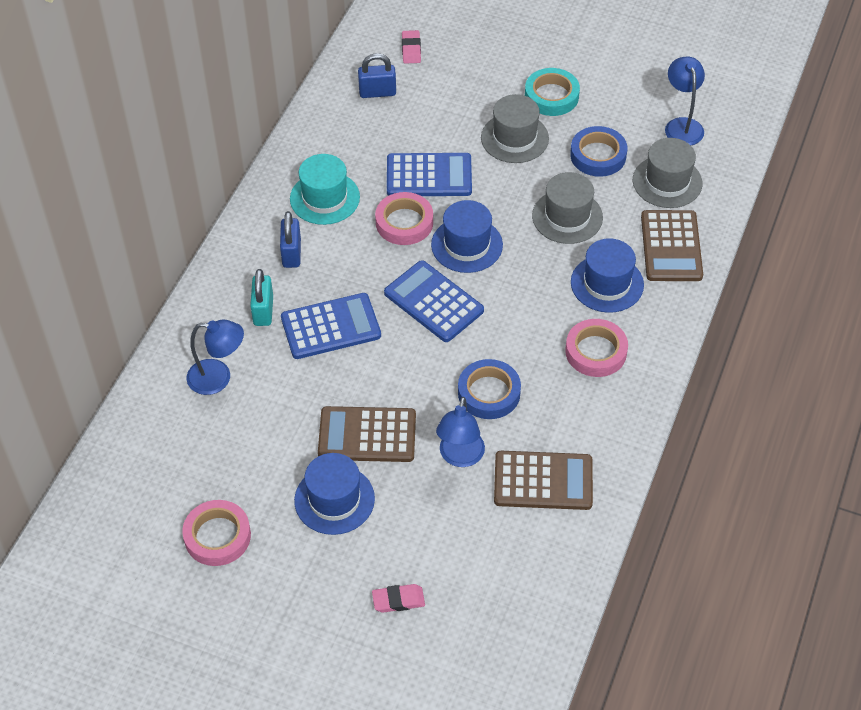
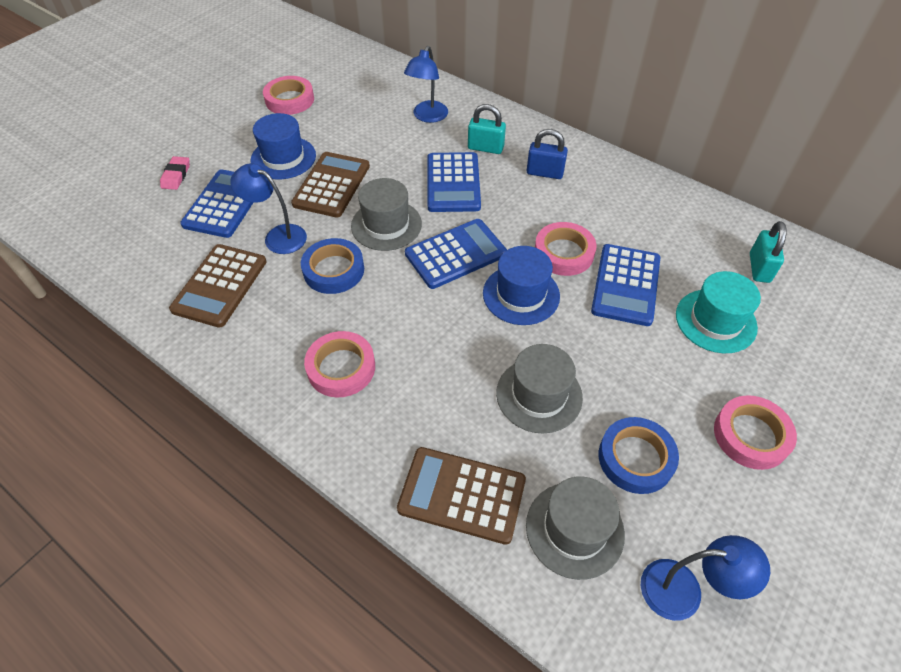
camera: 105 degrees right, 0 degrees up
(324, 198) = (608, 203): turquoise hat -> turquoise hat (715, 321)
(377, 92) = (759, 268): blue padlock -> turquoise padlock
(411, 49) = (834, 311): pink eraser -> none
(429, 527) = (225, 204): none -> blue calculator
(514, 138) = (676, 376): grey hat -> grey hat (386, 225)
(551, 96) = (751, 435): turquoise tape -> pink tape
(607, 283) = (428, 406): blue hat -> none

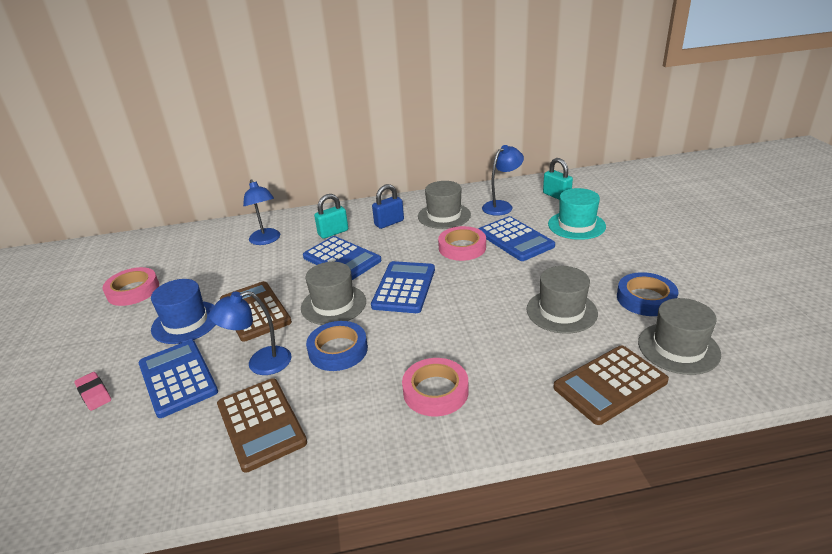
camera: 45 degrees left, 20 degrees down
(521, 294) = (473, 279): blue hat -> none
(604, 203) = (444, 215): none -> grey hat
(684, 591) = (753, 328): blue lamp -> blue lamp (501, 206)
(751, 435) = (665, 253): pink tape -> none

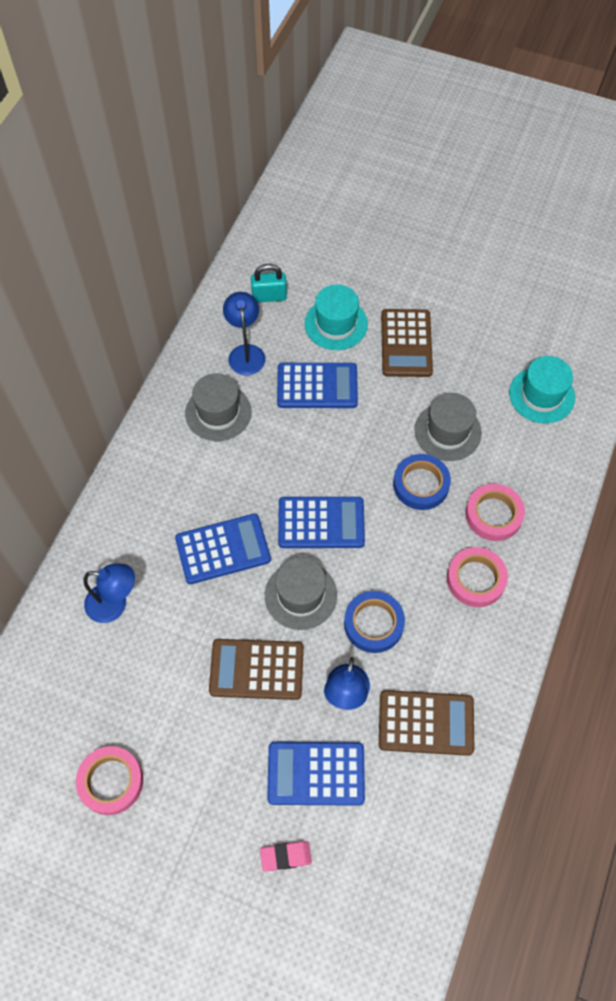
camera: 60 degrees left, 30 degrees up
(186, 322) = (224, 741): blue hat -> none
(333, 232) = (159, 531): turquoise padlock -> none
(389, 223) = (186, 468): blue padlock -> none
(404, 288) = (321, 523): blue calculator -> blue calculator turned 135 degrees clockwise
(462, 247) = (293, 436): pink tape -> pink tape (493, 515)
(610, 384) = (546, 465): brown calculator -> brown calculator (406, 343)
(645, 299) = (476, 366): blue tape -> blue tape (421, 484)
(678, 348) = (541, 395): grey hat -> turquoise hat

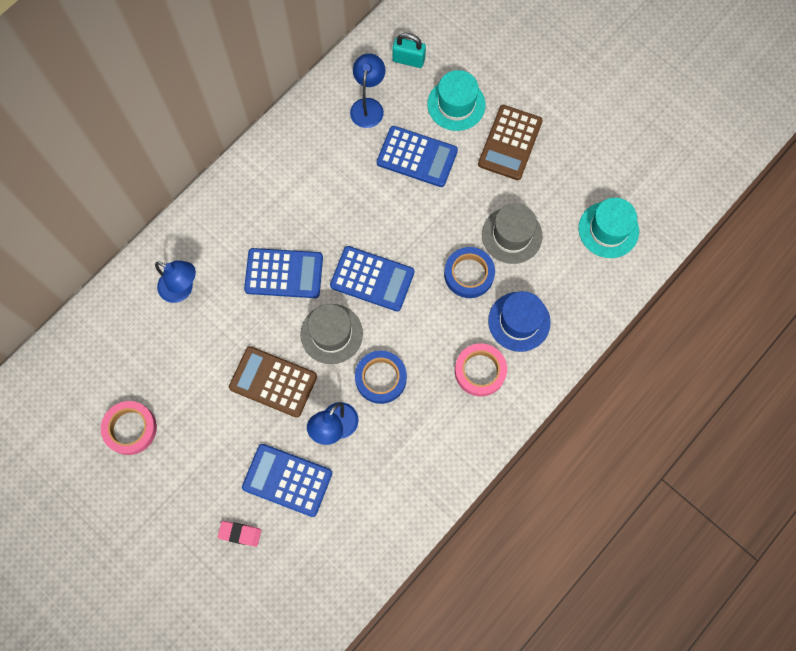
camera: 20 degrees right, 10 degrees up
(218, 412) = (324, 153): grey hat -> none
(426, 723) = (389, 472): brown calculator -> none
(493, 515) = (519, 321): pink tape -> blue hat

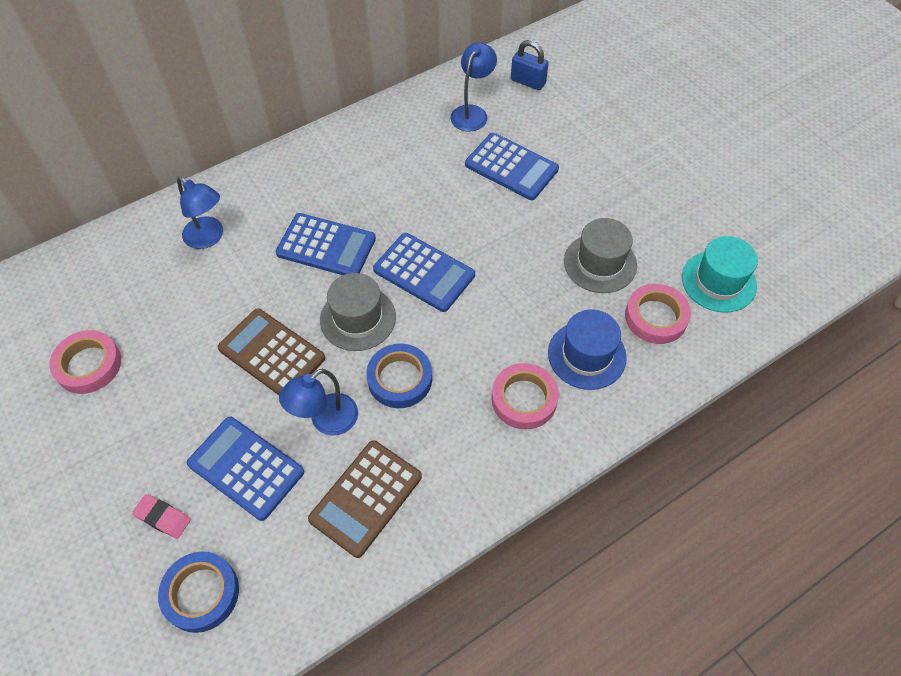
camera: 15 degrees right, 15 degrees down
(408, 60) = (528, 81): turquoise padlock -> blue padlock
(456, 104) = (568, 129): turquoise hat -> none
(469, 274) = (538, 292): blue tape -> blue tape (201, 593)
(510, 143) = (620, 174): brown calculator -> brown calculator (366, 498)
(565, 274) = (656, 317): none -> pink tape

